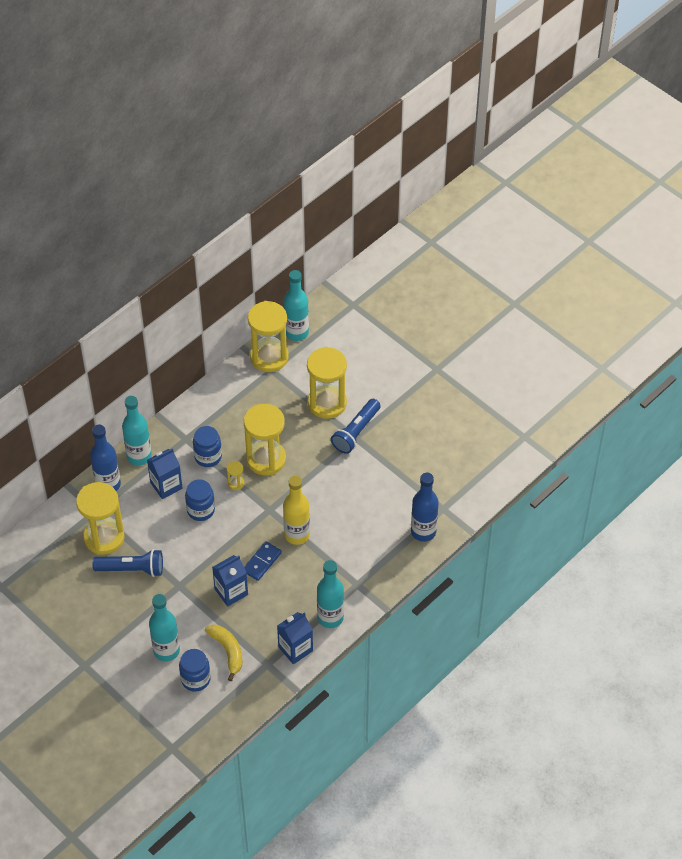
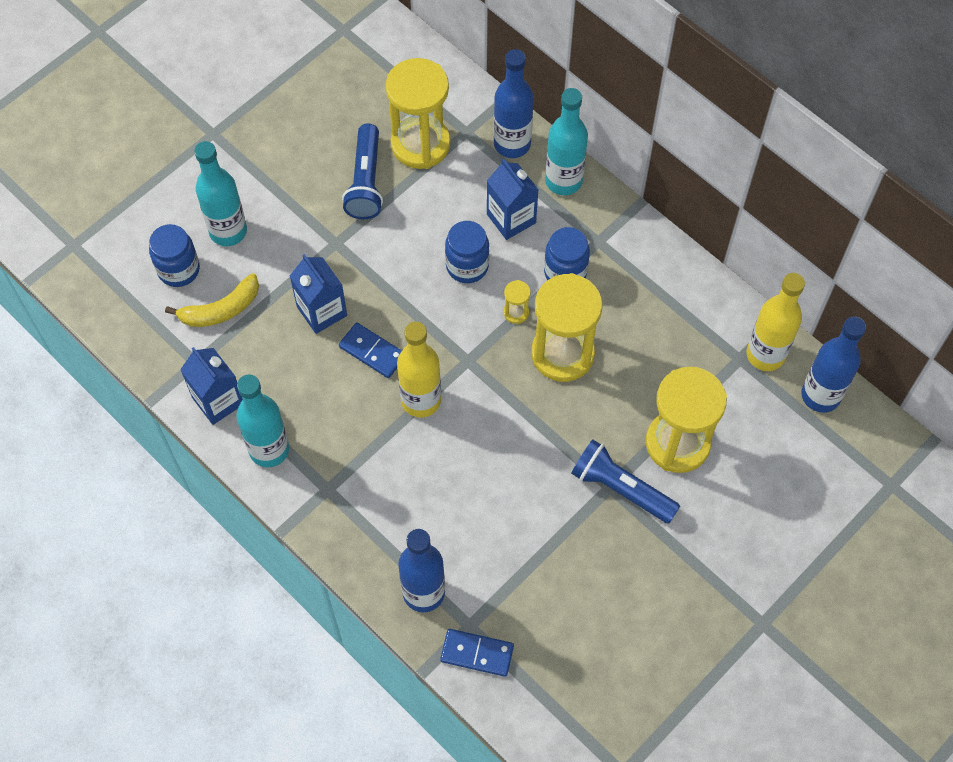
camera: 90 degrees right, 10 degrees up
(269, 357) = (765, 354): yellow hourglass -> yellow bottle
(296, 332) = (820, 395): turquoise bottle -> blue bottle
(459, 505) = (477, 653): none -> blue domino

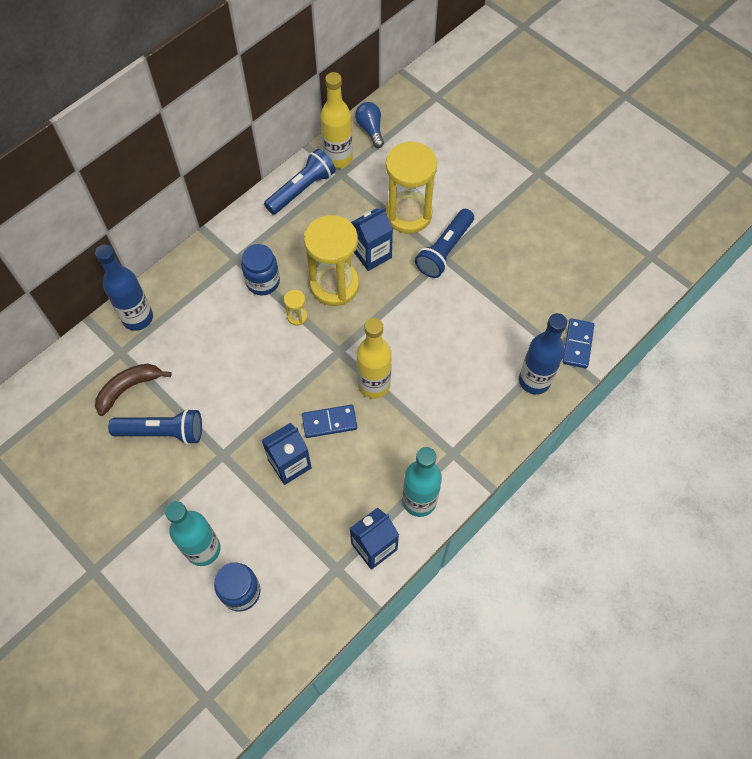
camera: 90 degrees left, 0 degrees up
(221, 309) = (284, 550): yellow banana -> none
(372, 351) = (329, 422): blue domino -> blue domino turned 45 degrees clockwise
(420, 144) = (129, 388): yellow hourglass -> brown banana
(467, 266) = (252, 351): blue jar -> none
(511, 218) = (210, 319): blue carton -> blue carton (372, 254)
(563, 181) = (178, 281): turquoise bottle -> none
(710, 311) = (301, 189): none -> blue flashlight
(820, 395) = (370, 129): blue bottle -> blue light bulb

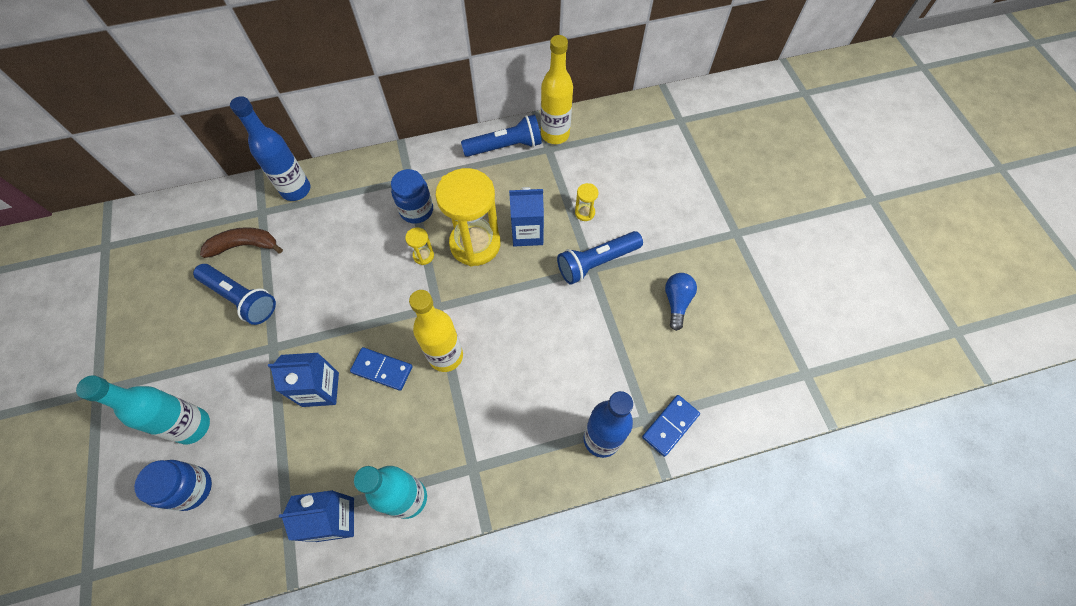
camera: 30 degrees right, 0 degrees up
(370, 129) = (601, 122): blue light bulb -> blue light bulb (676, 302)
(408, 214) = (584, 213): yellow hourglass -> yellow hourglass, size x0.41

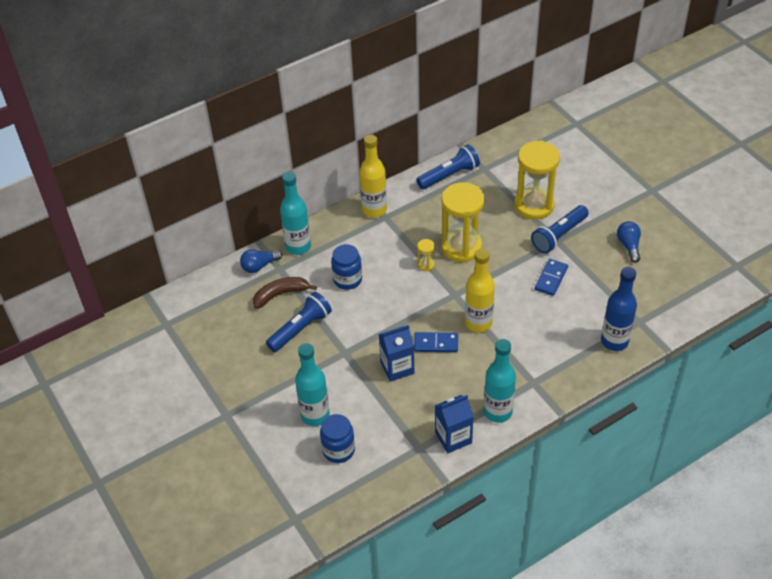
camera: 15 degrees left, 15 degrees down
(241, 298) = (300, 329): blue flashlight -> blue flashlight turned 60 degrees counterclockwise
(242, 202) = (259, 266): none -> blue light bulb
(296, 190) = (298, 247): blue bottle -> turquoise bottle
(416, 210) = (403, 236): blue jar -> blue jar (347, 280)
(527, 233) = (497, 229): blue carton -> none
(555, 134) = (484, 157): yellow bottle -> yellow bottle (374, 210)
(584, 213) = (534, 205): yellow hourglass -> yellow hourglass, size x2.43
(670, 425) = (657, 321): blue domino -> blue domino (551, 278)

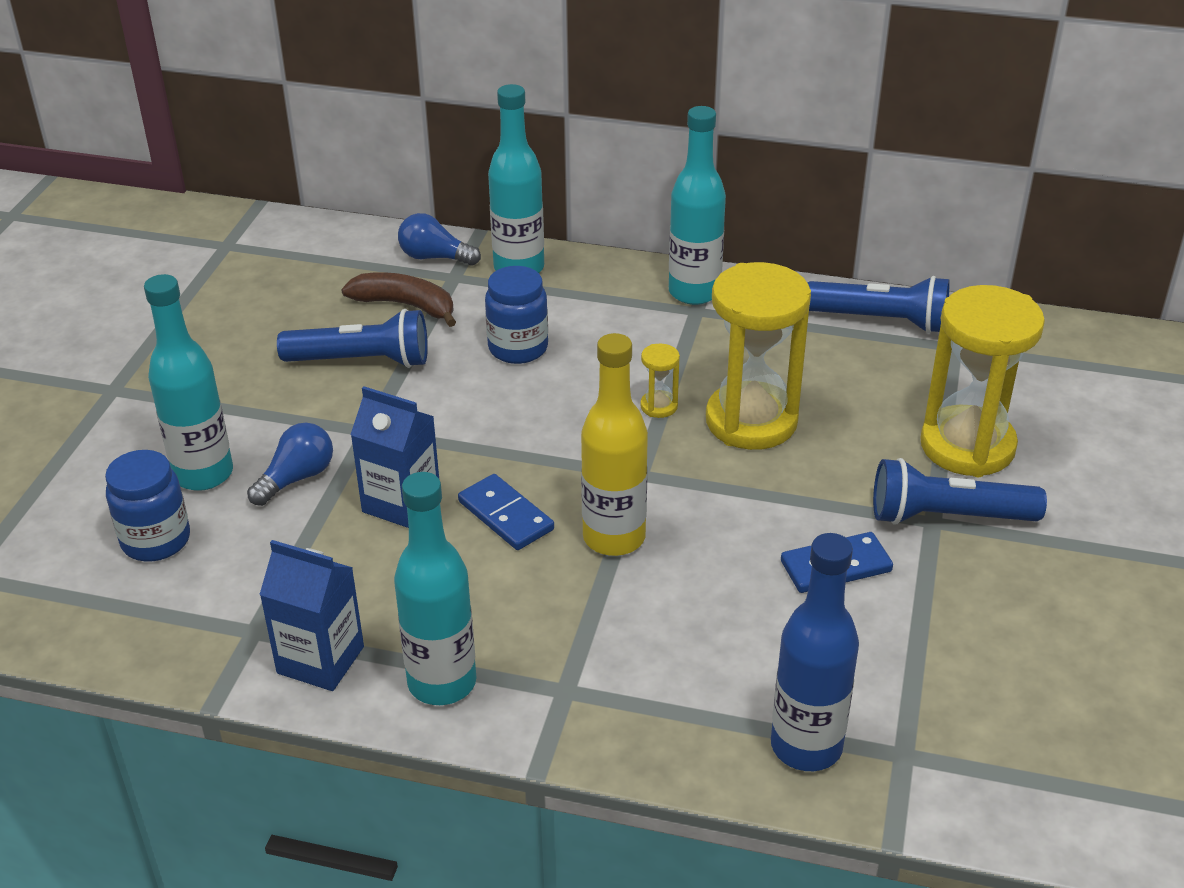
camera: 45 degrees right, 10 degrees down
(374, 210) = (694, 292): yellow bottle -> turquoise bottle
(628, 246) = (1065, 622): blue light bulb -> blue light bulb (297, 478)

